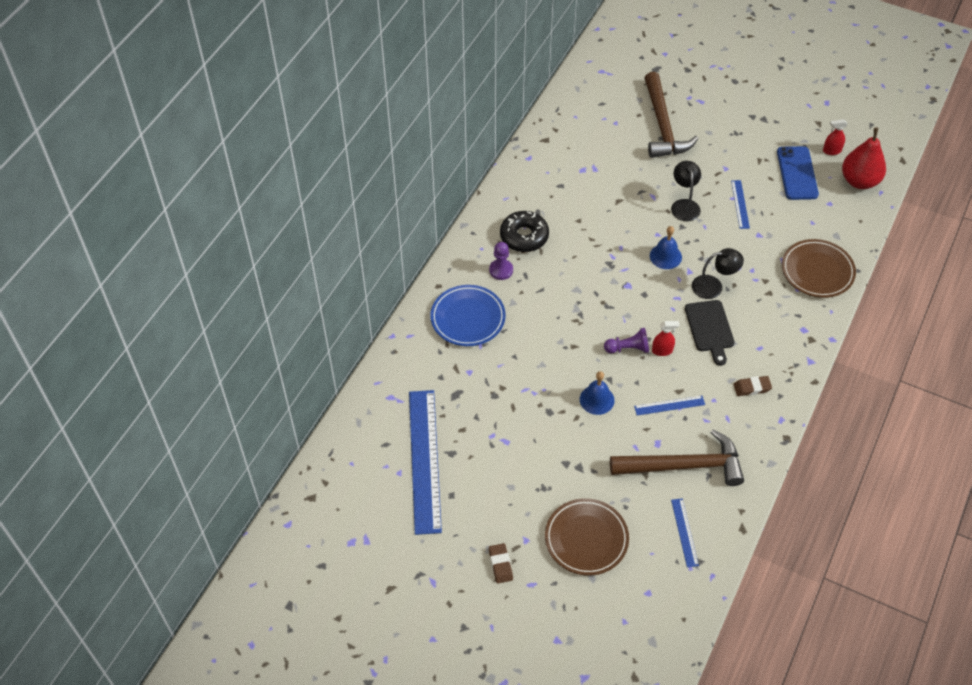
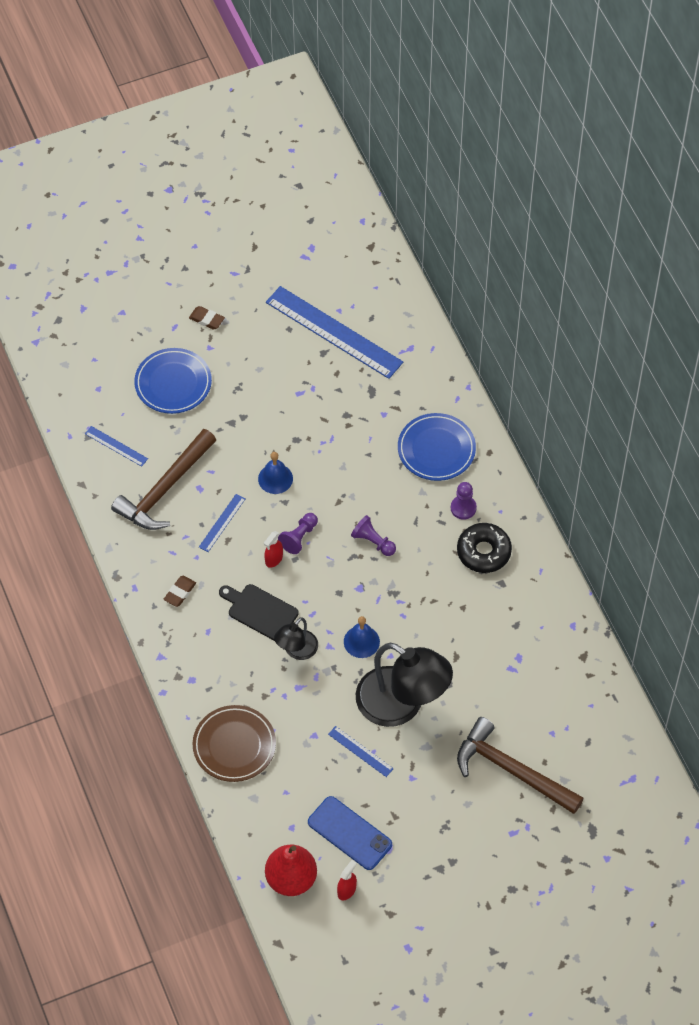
camera: 130 degrees right, 5 degrees up
(583, 303) = (373, 541): none -> purple pawn
(586, 539) = (173, 383): brown plate -> blue plate
(684, 205) = (401, 705): black lamp -> black lamp, size x1.97

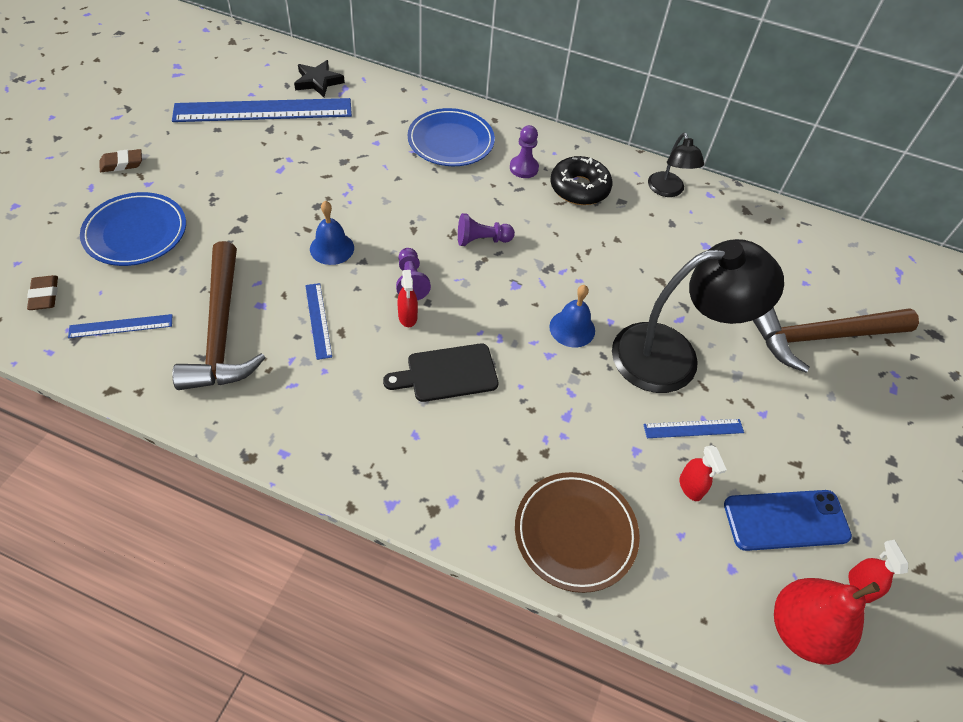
camera: 50 degrees left, 5 degrees down
(180, 592) = (342, 419): brown eraser -> brown eraser (45, 295)
(296, 651) = (525, 383): black lamp -> black lamp (668, 190)
(320, 776) = (690, 487): none -> red spray bottle
(396, 329) = (318, 81): none -> black star

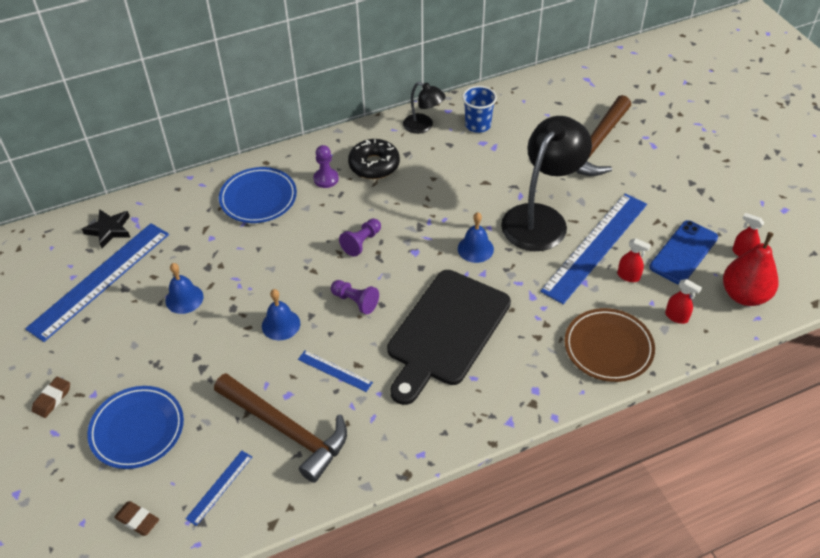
camera: 40 degrees left, 5 degrees down
(296, 170) = (184, 298): none -> blue bell
(407, 317) = (382, 322): red spray bottle -> red spray bottle (676, 317)
(447, 373) = (445, 331): black cutting board -> black cutting board, size x1.86
(693, 428) = (595, 247): blue ruler -> blue ruler, size x2.25
(722, 227) = (478, 125): none -> blue cup

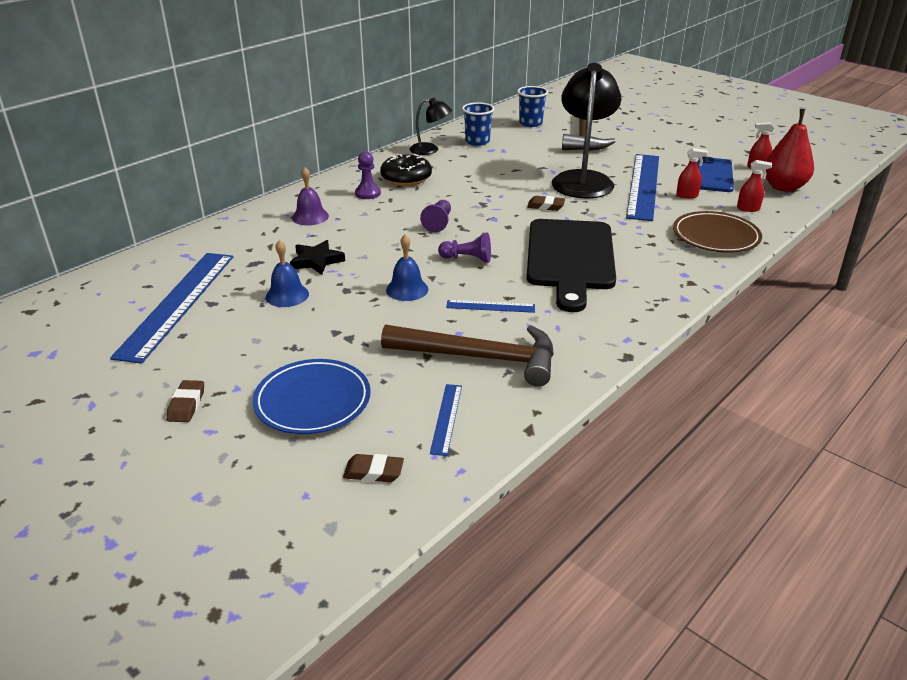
camera: 25 degrees left, 15 degrees down
(109, 230) = (161, 267): black star -> black star (316, 261)
(258, 198) = (310, 217): blue plate -> purple bell
(475, 249) = (545, 206): blue bell -> brown eraser
(553, 108) = (530, 123): none -> blue cup

